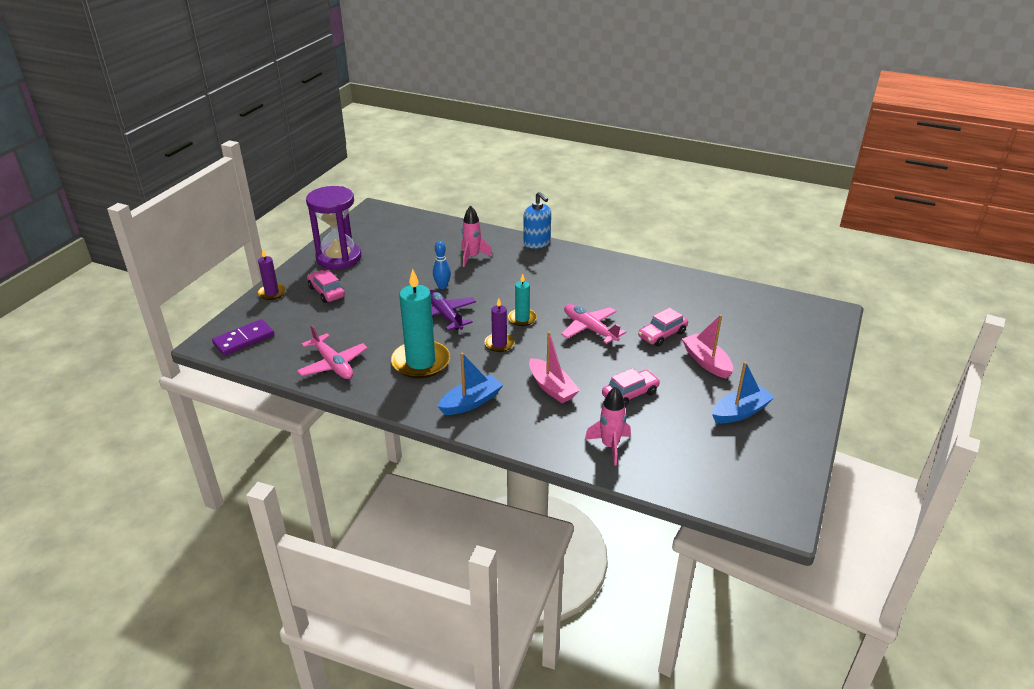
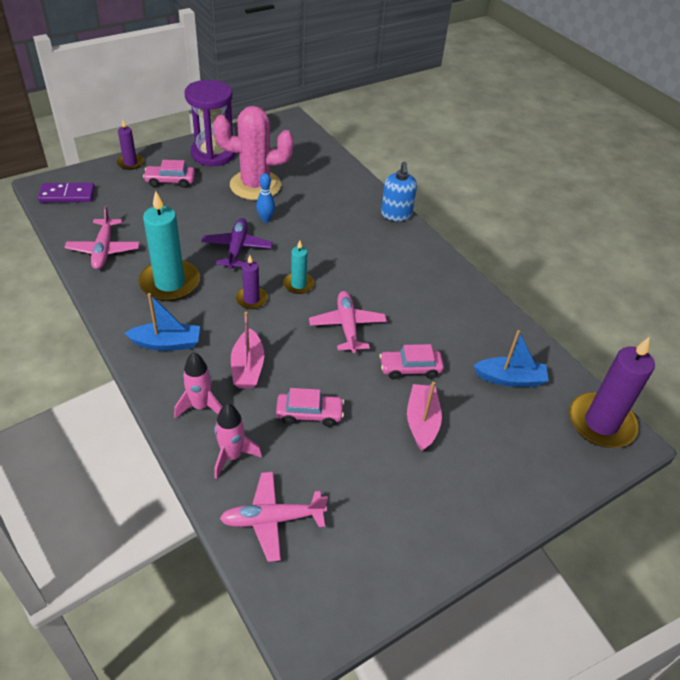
camera: 30 degrees right, 10 degrees up
(326, 292) = (170, 181): pink car -> pink car turned 90 degrees counterclockwise
(404, 266) = (255, 185): none -> pink cactus
(472, 257) = (322, 202): pink rocket -> pink rocket (200, 406)
(682, 467) = (272, 519): none -> pink plane
(740, 412) = (394, 496): blue boat -> blue boat (510, 379)
(807, 310) = (601, 423): none -> purple candle

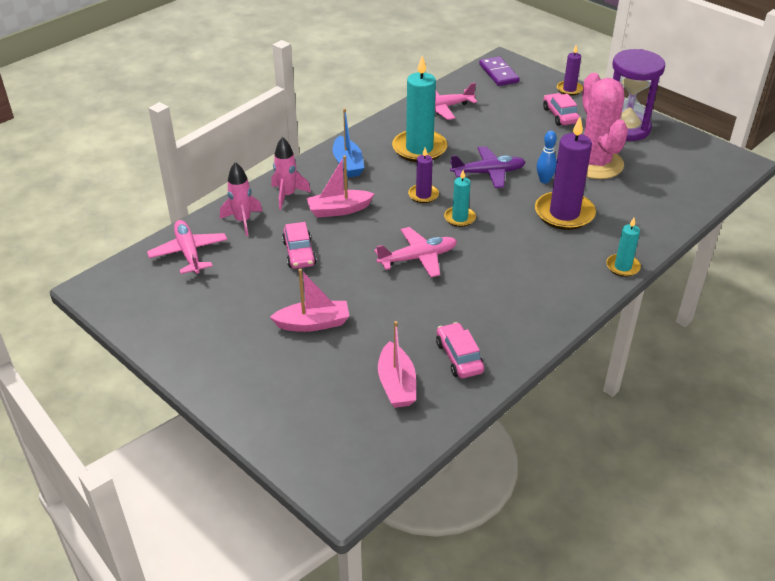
camera: 80 degrees right, 5 degrees down
(396, 214) = (622, 267): blue soap dispenser -> turquoise candle
(410, 369) = (379, 307): pink car -> pink car (459, 357)
(510, 379) = (396, 384): blue boat -> pink boat
(601, 423) = (359, 467): purple candle -> purple candle (564, 213)

